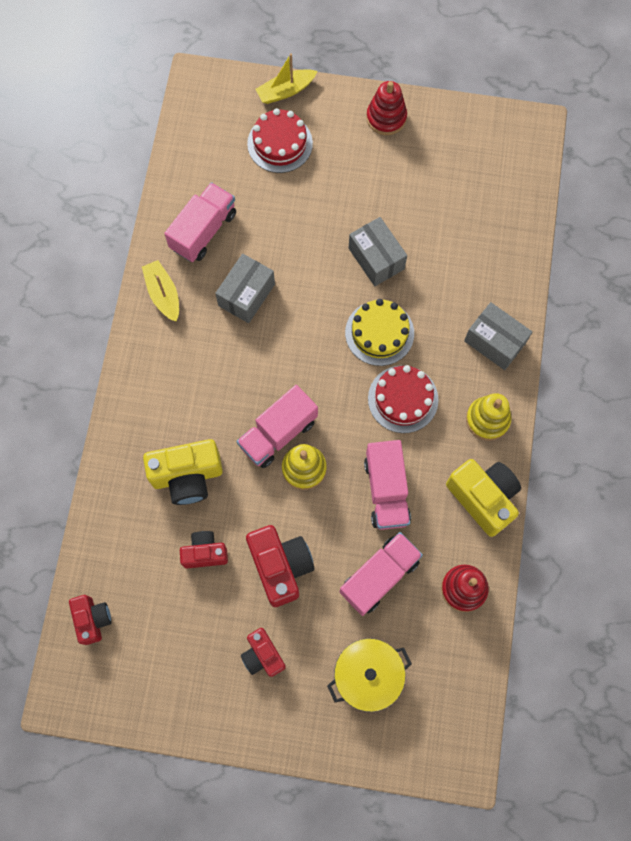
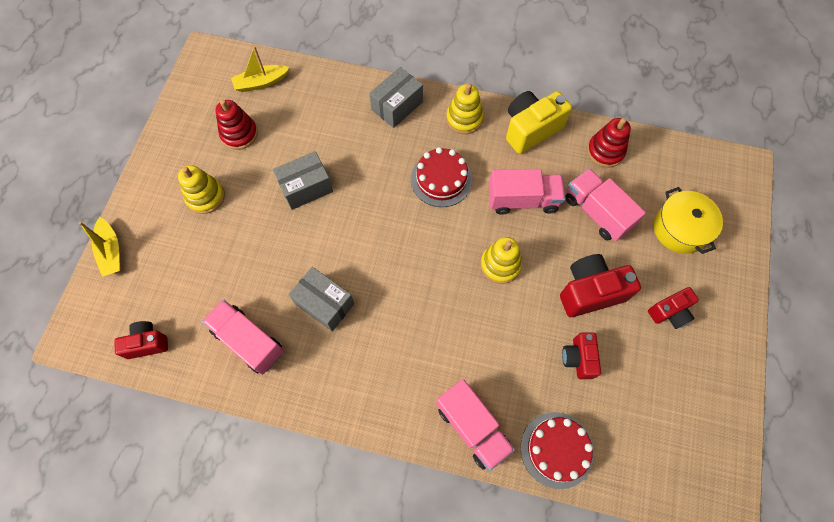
camera: 85 degrees left, 5 degrees down
(93, 619) = (646, 472): red camera -> red camera (147, 343)
(163, 294) = (311, 385): yellow boat -> yellow boat (261, 82)
(187, 476) = (504, 371): yellow camera -> none
(278, 433) = (466, 285): pink truck -> pink truck (472, 427)
(280, 143) = (168, 261): red cake -> red cake (557, 449)
(354, 163) = (205, 196): none -> yellow stacking toy
(379, 333) = (378, 192): yellow cake -> none
(386, 118) = (165, 166): red stacking toy -> red stacking toy (239, 134)

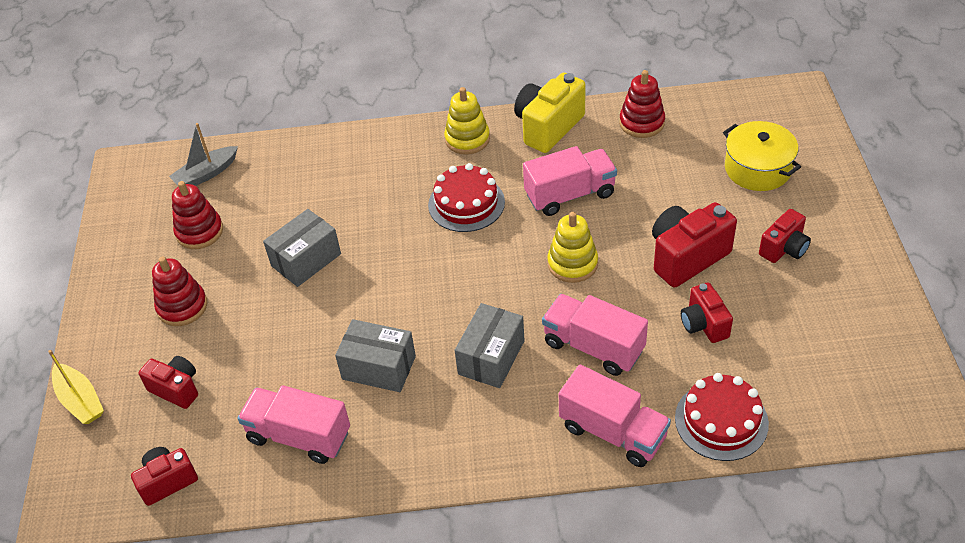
camera: 15 degrees left, 20 degrees down
(178, 267) = (176, 389): none -> red camera
(205, 196) = (182, 307): yellow stacking toy -> red stacking toy
(261, 82) = (206, 174): yellow boat -> grey boat
(397, 106) = (382, 150): grey box -> grey box (491, 357)
(597, 212) = (659, 181): pink truck -> pink truck (593, 347)

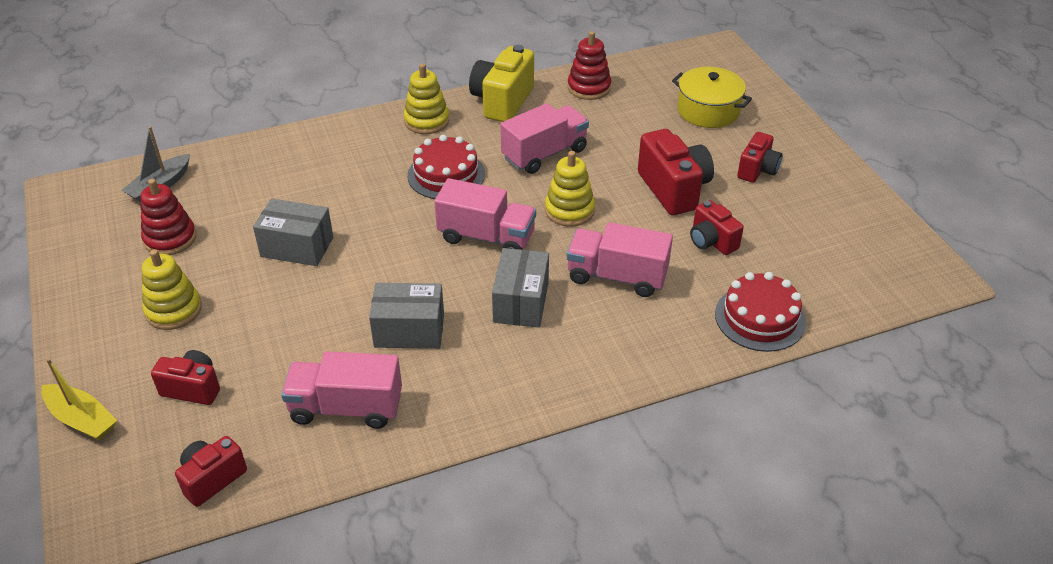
camera: 20 degrees left, 5 degrees down
(182, 307) = (173, 310): red stacking toy -> yellow stacking toy
(306, 260) = (297, 247): grey box -> grey box turned 75 degrees clockwise
(613, 432) = (664, 345): pink truck -> pink truck (486, 237)
(687, 257) = (674, 189): red camera -> red camera turned 120 degrees clockwise

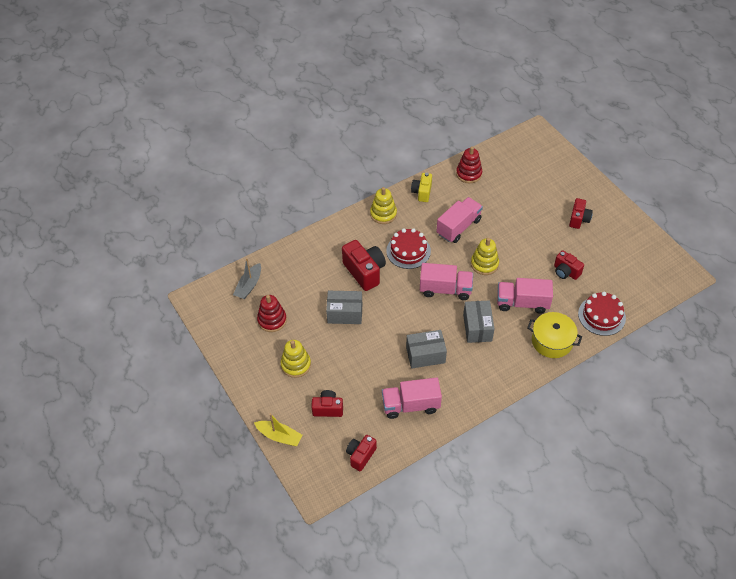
camera: 10 degrees left, 10 degrees up
(502, 101) = (422, 192): yellow camera -> yellow camera, size x0.61
(674, 189) = (537, 240): red camera -> red camera (364, 272)
(708, 110) = (541, 180): yellow pot -> yellow pot (552, 341)

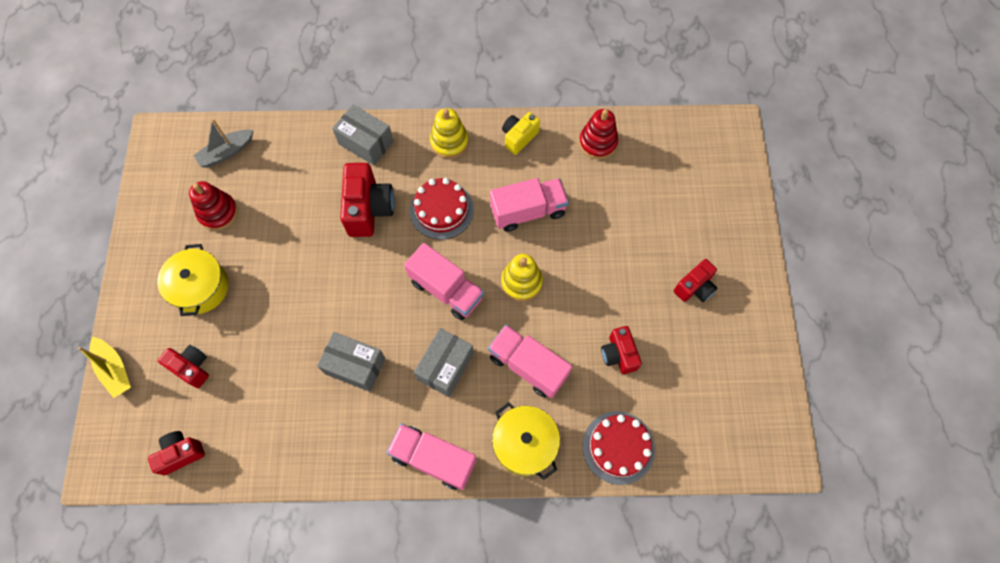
camera: 30 degrees right, 15 degrees up
(296, 365) = (200, 287): yellow stacking toy -> yellow pot
(345, 313) = (304, 252): grey box -> grey box (366, 143)
(411, 405) = (287, 423): pink truck -> pink truck (434, 459)

